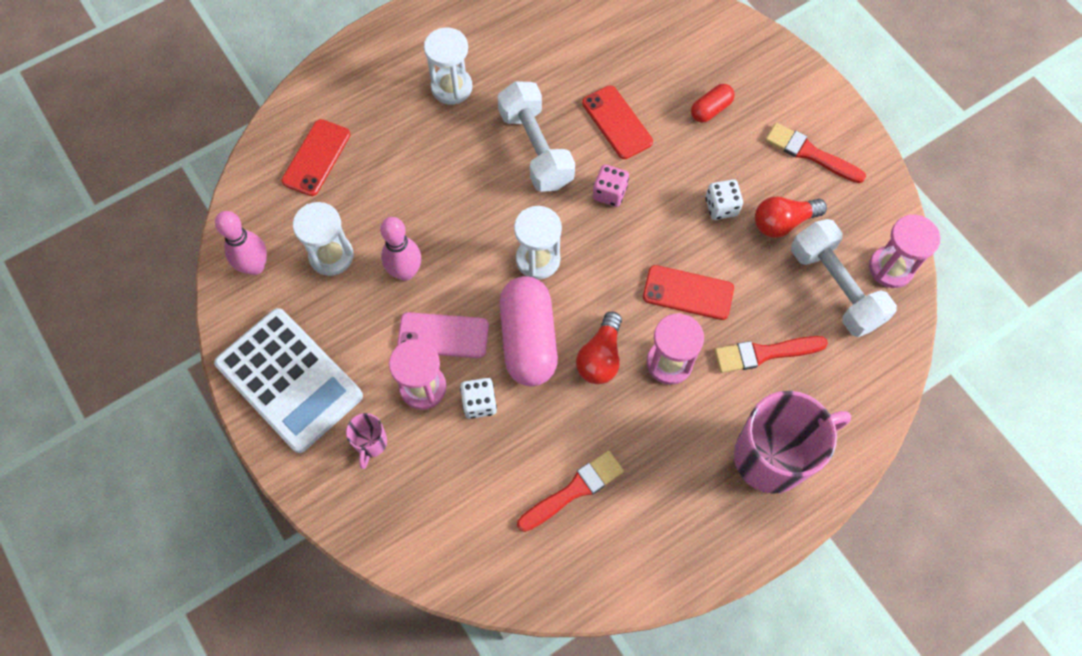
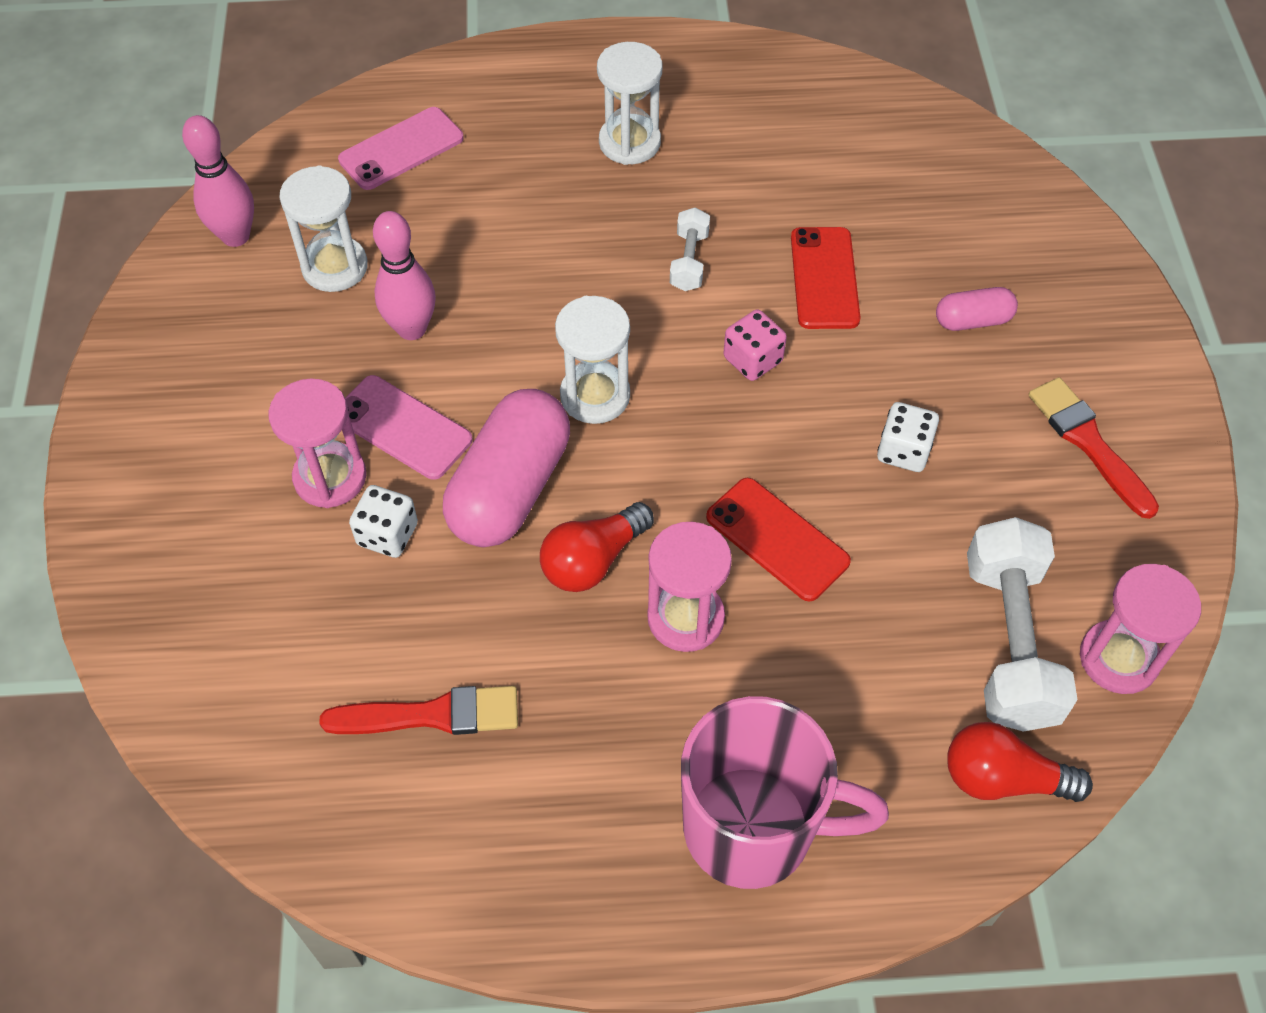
camera: 30 degrees right, 10 degrees down
(289, 380) = (175, 385): white calculator -> none
(316, 158) = (401, 149): red phone -> pink phone
(371, 443) = (214, 511): pink mug -> none
(536, 148) = (689, 261): white dumbbell -> white dumbbell, size x0.50
(711, 109) = (973, 320): red capsule -> pink capsule
(764, 353) = (837, 678): red brush -> none
(783, 222) = (984, 515): red light bulb -> red light bulb (1002, 778)

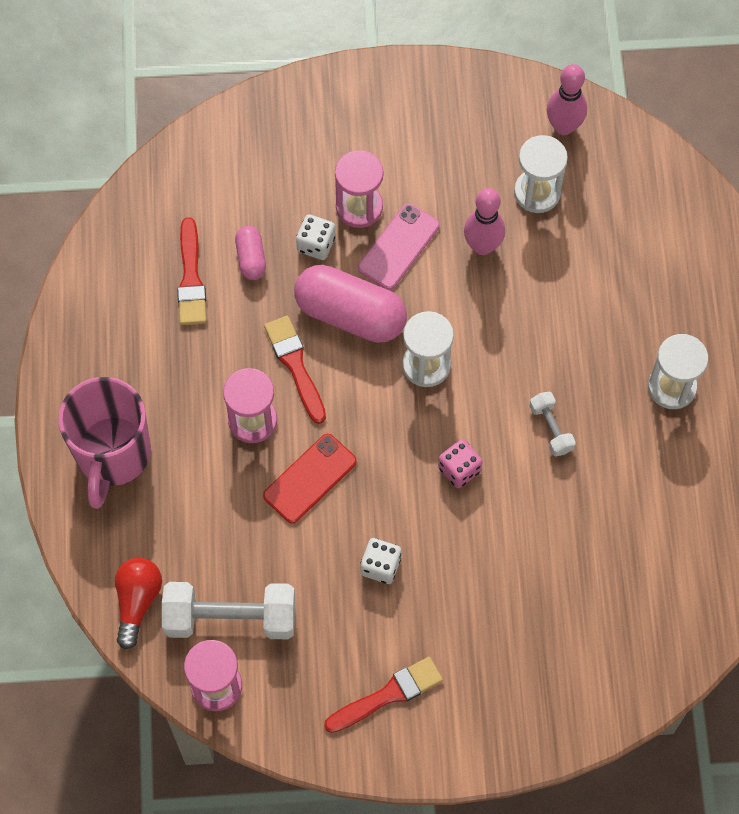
camera: 90 degrees right, 10 degrees up
(401, 149) = (655, 226): pink phone -> none
(593, 560) = (295, 365): red light bulb -> red brush
(689, 261) = (551, 428): white dumbbell -> white dumbbell turned 60 degrees clockwise
(824, 278) = (537, 523): red phone -> none
(973, 320) = (499, 627): pink capsule -> pink capsule (251, 258)

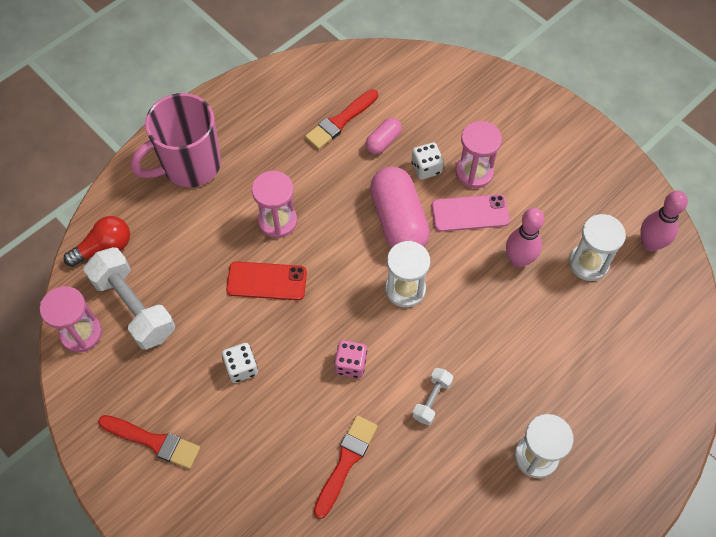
camera: 50 degrees right, 5 degrees down
(295, 365) = (335, 216): red brush -> red brush (346, 462)

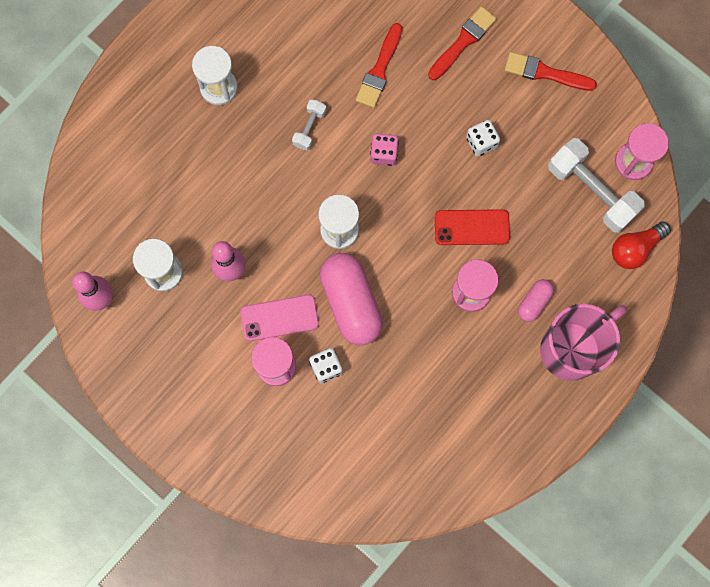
camera: 175 degrees right, 15 degrees up
(340, 121) = (422, 418): red brush -> red brush (463, 42)
(383, 141) = (373, 396): pink capsule -> pink capsule (534, 302)

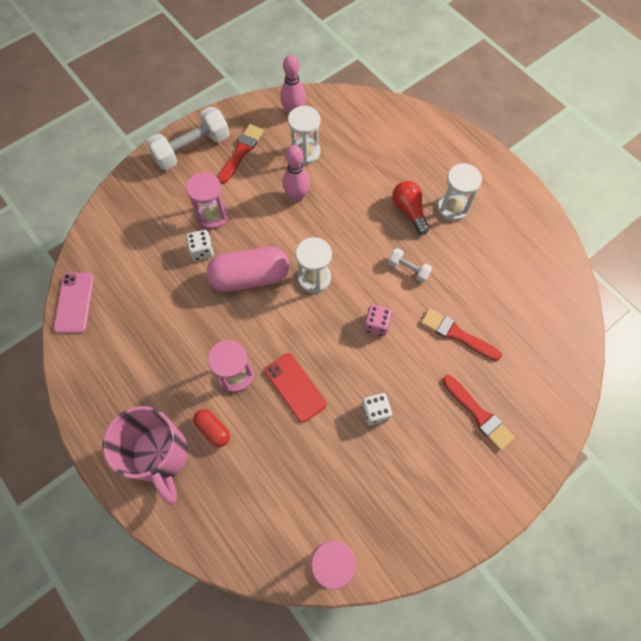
camera: 100 degrees right, 10 degrees down
(279, 318) = (251, 224): pink phone -> pink phone (74, 303)
(472, 227) = (295, 387): red phone -> red phone turned 45 degrees counterclockwise
(534, 302) = (213, 429): pink capsule -> red capsule
(545, 73) = (439, 489): red brush -> red brush (241, 152)
(591, 191) = (309, 509): white dumbbell -> white dumbbell (192, 149)
(635, 248) = (242, 542): red light bulb -> red light bulb (409, 211)

